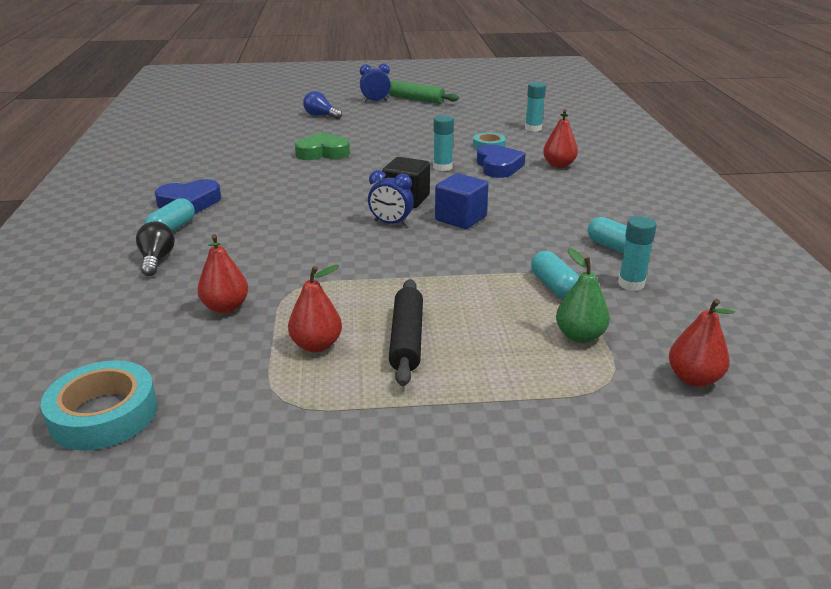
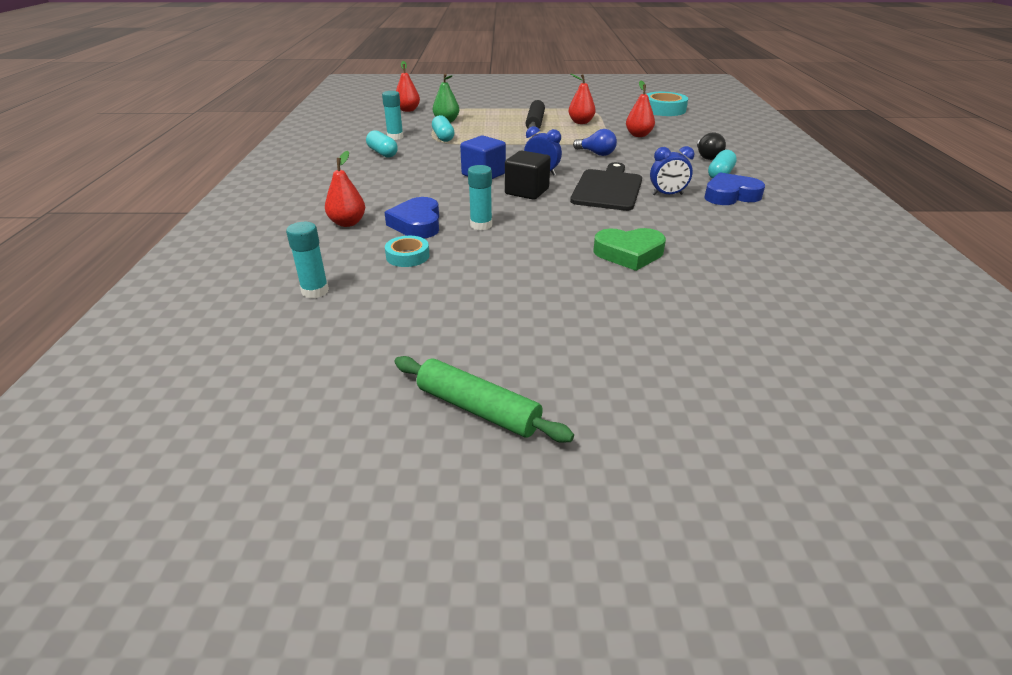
camera: 175 degrees left, 5 degrees up
(318, 205) = (608, 189): none -> black cutting board
(320, 115) = (669, 348): blue light bulb -> blue light bulb (596, 153)
(375, 101) = (570, 404): blue clock -> blue clock (667, 194)

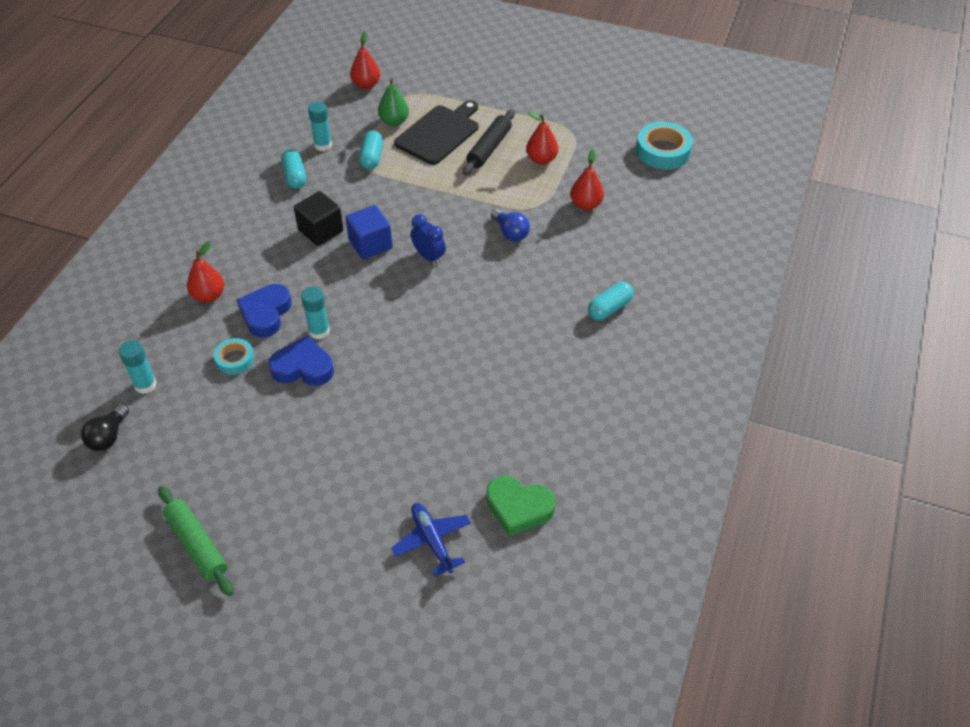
camera: 20 degrees right, 15 degrees up
(527, 191) = (393, 287): black cube -> black cube (320, 231)
(608, 189) = (474, 303): black cutting board -> black cutting board (439, 133)
(629, 253) = (419, 410): green heart -> green heart (518, 508)
(667, 194) = (525, 329): blue clock -> none
(707, 156) = (626, 269): black light bulb -> black light bulb (108, 436)
(730, 195) = (587, 348): blue heart -> blue heart (303, 367)
(747, 338) = (432, 541): none -> blue plane

